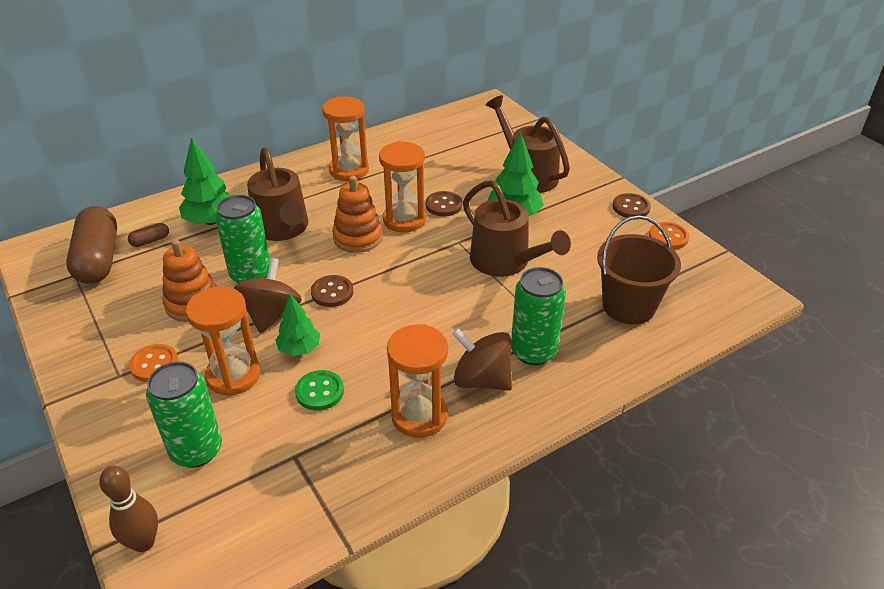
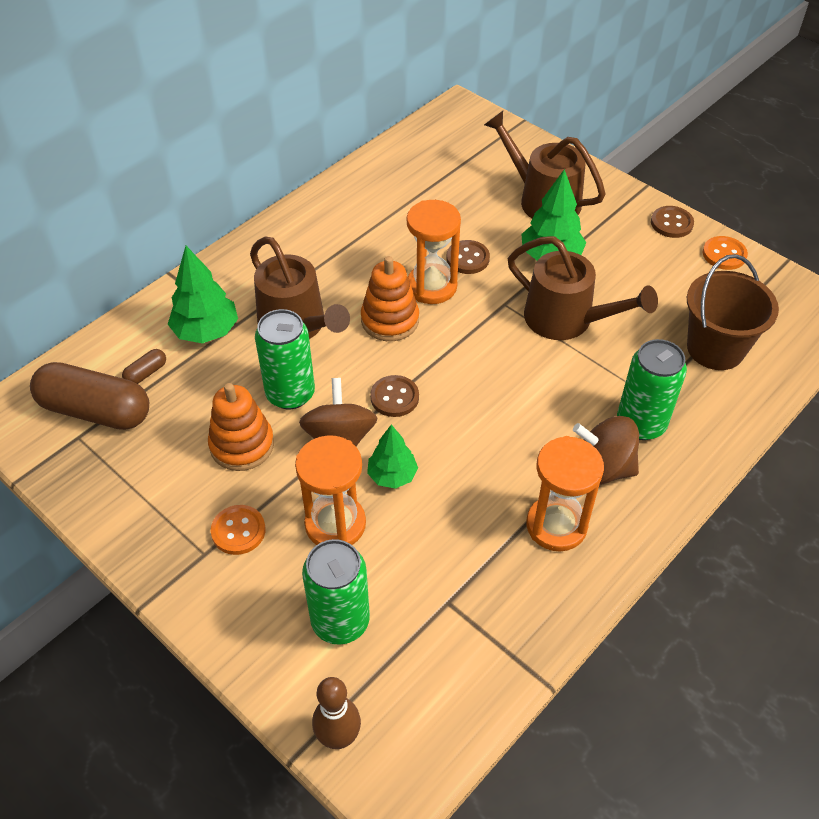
camera: 15 degrees left, 10 degrees up
(98, 259) = (95, 411): brown capsule -> brown capsule turned 45 degrees counterclockwise
(319, 391) = (439, 522): green button -> none
(349, 170) = (337, 231): orange hourglass -> none

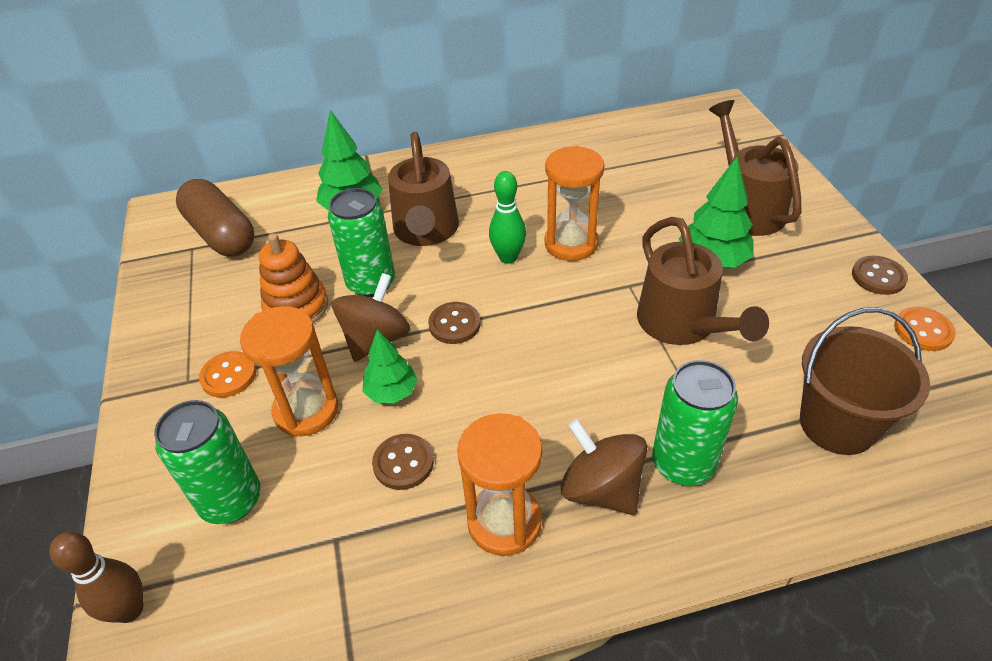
camera: 35 degrees right, 5 degrees down
(146, 373) = (281, 221): brown capsule -> none
(390, 320) = (508, 257): orange stacking toy -> green bowling pin
(467, 258) = (626, 232): brown button -> brown button (403, 463)

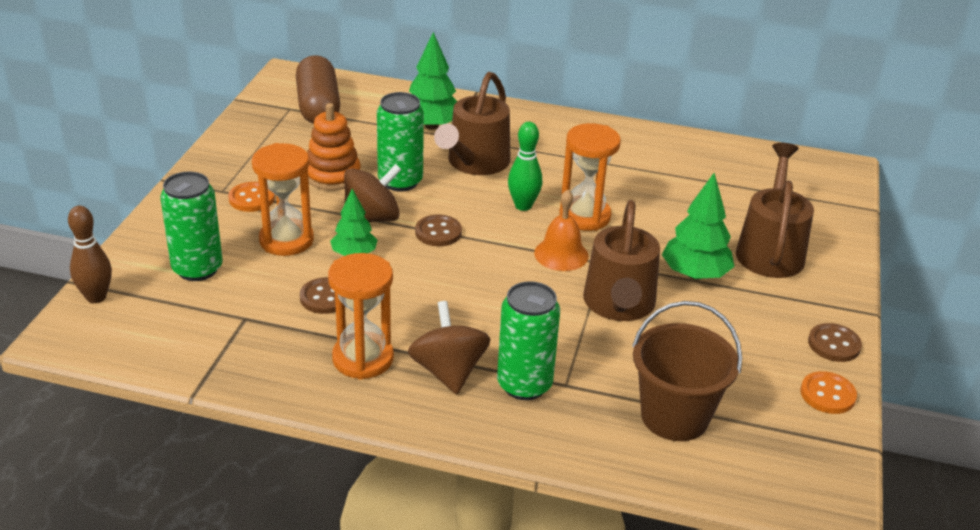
camera: 25 degrees right, 10 degrees down
(586, 294) = (561, 254): none -> orange bell

